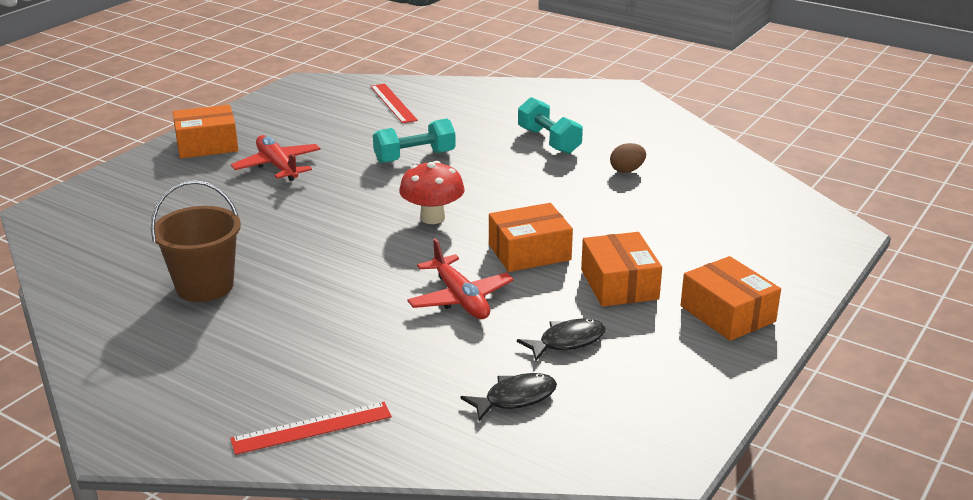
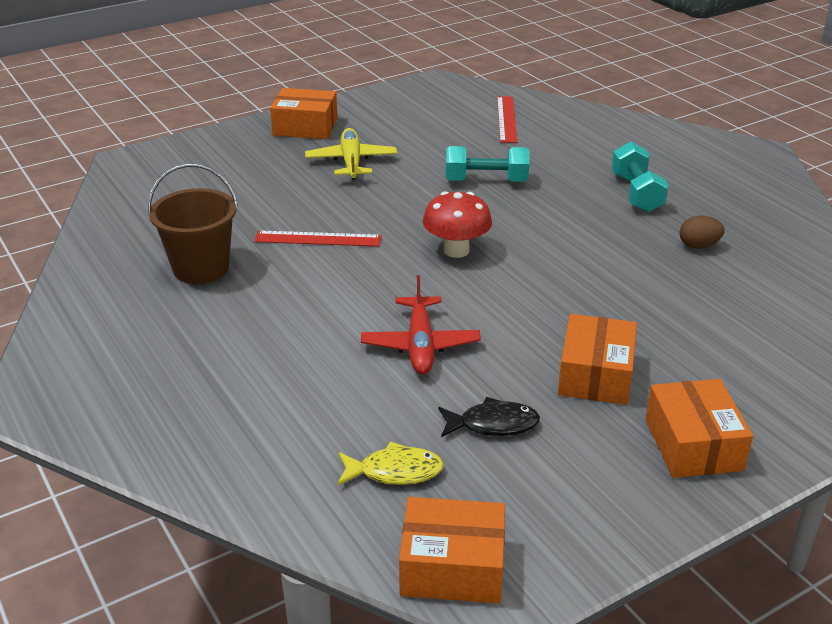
camera: 25 degrees right, 5 degrees up
(277, 166) = (351, 162): red plane -> yellow plane
(312, 428) = (186, 440): red ruler -> red ruler (318, 239)
(515, 398) = (394, 471): black fish -> yellow fish
(529, 252) = (526, 313): orange box -> orange box (452, 567)

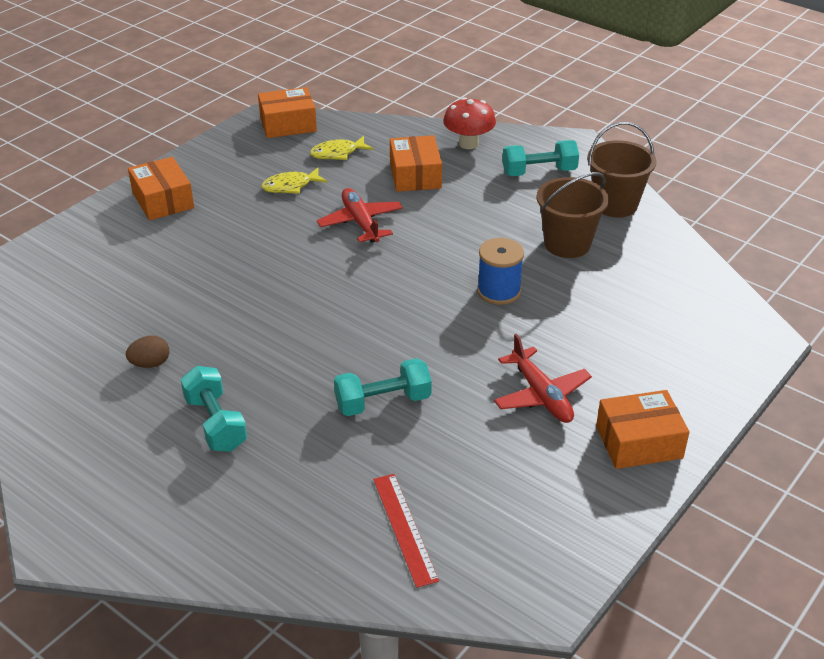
camera: 160 degrees right, 5 degrees up
(95, 299) = (615, 204): none -> brown bucket
(133, 365) = (539, 172): none -> turquoise dumbbell
(318, 239) = (499, 291): red ruler -> blue spool
(351, 162) = (541, 395): yellow plane -> red plane
(456, 250) = (373, 307): red mushroom -> red mushroom (468, 144)
(493, 424) = (290, 186): black fish -> yellow fish
(595, 375) = (230, 228): orange box -> orange box (415, 175)

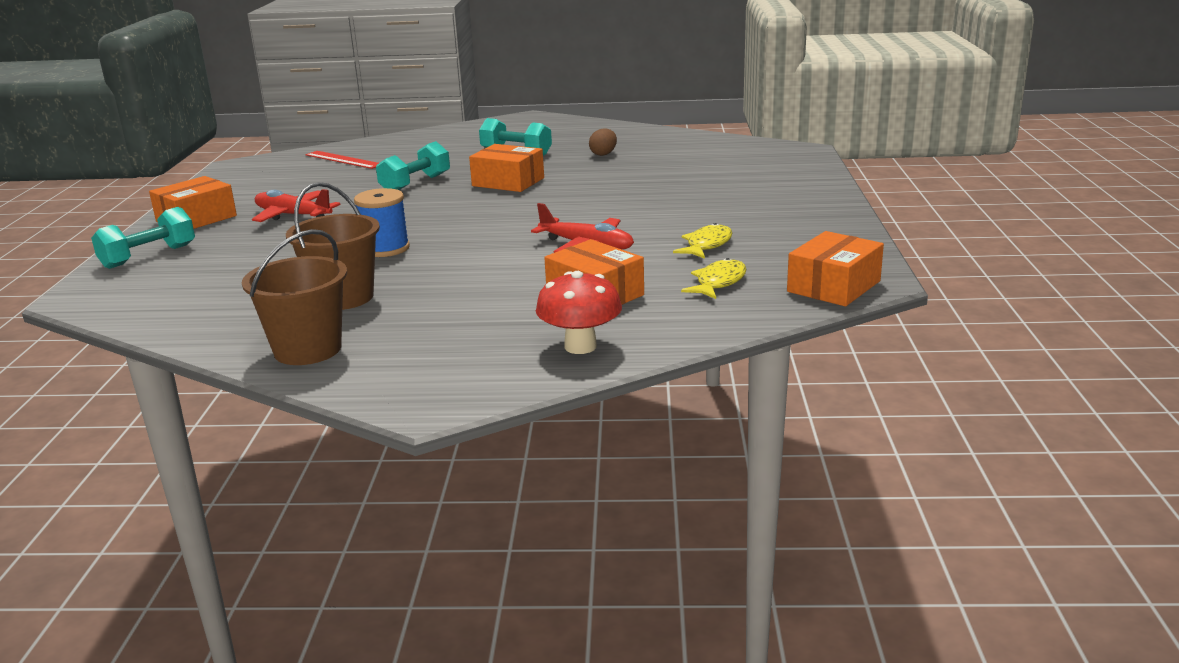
camera: 145 degrees right, 15 degrees down
(163, 200) = (793, 203): orange box -> orange box (508, 182)
(539, 172) = (444, 349): turquoise dumbbell -> turquoise dumbbell (149, 256)

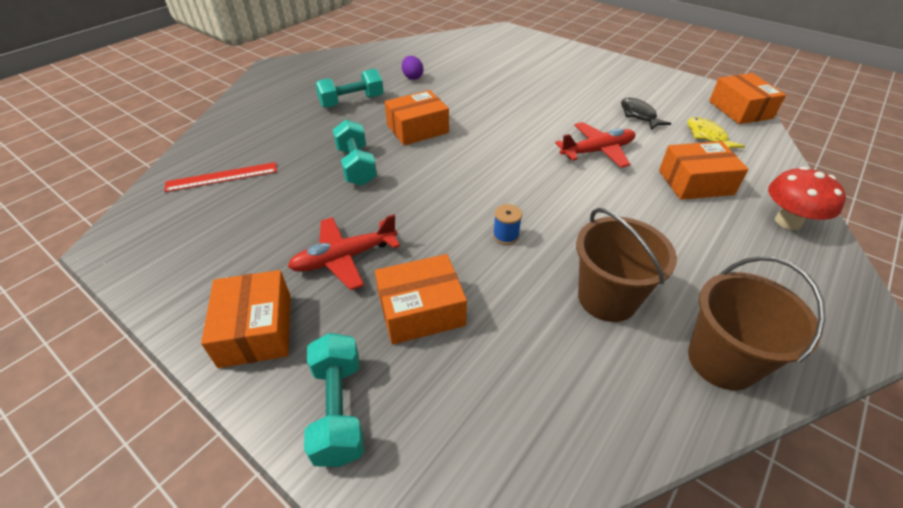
camera: 55 degrees left, 20 degrees up
(261, 249) = (421, 310): none -> orange box
(385, 248) = (505, 235): blue spool -> blue spool, size x0.57
(603, 154) = (412, 77): brown egg -> purple egg
(707, 245) = (639, 115): yellow fish -> black fish

